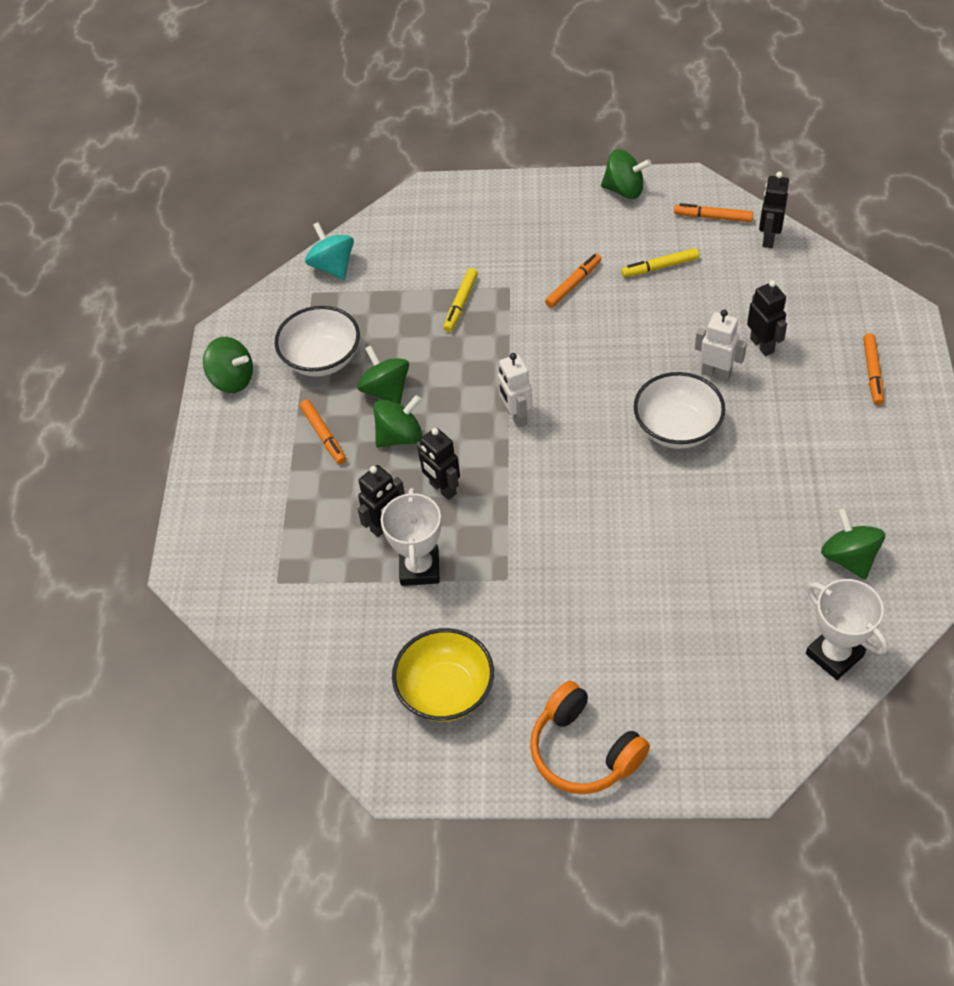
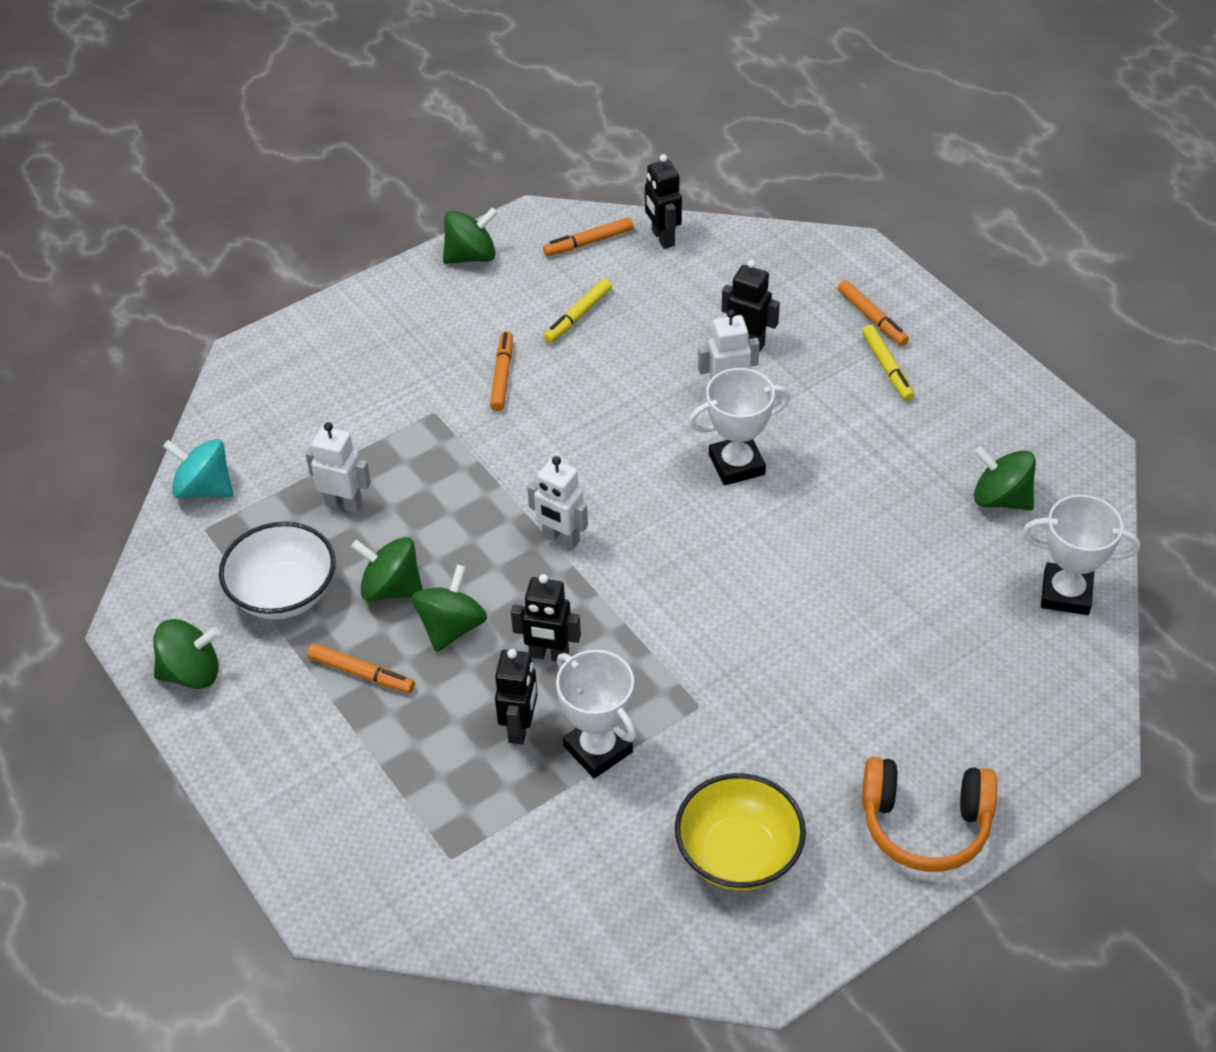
camera: 40 degrees left, 5 degrees down
(404, 320) = (344, 504): none -> white robot
(461, 304) = (395, 455): yellow marker -> yellow marker (887, 368)
(677, 428) = (736, 464): white bowl -> white trophy

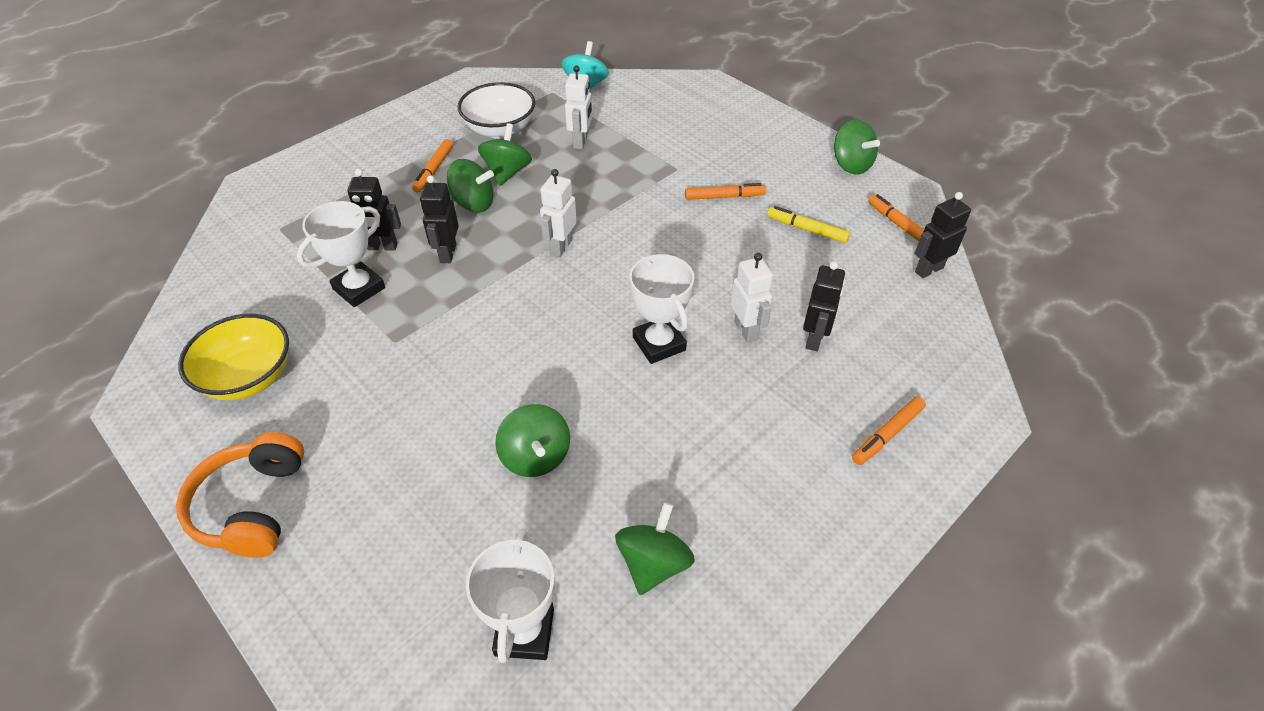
camera: 80 degrees right, 0 degrees up
(191, 673) = (437, 106): green spinning top -> green spinning top (535, 456)
(887, 368) = (818, 451): yellow marker -> none

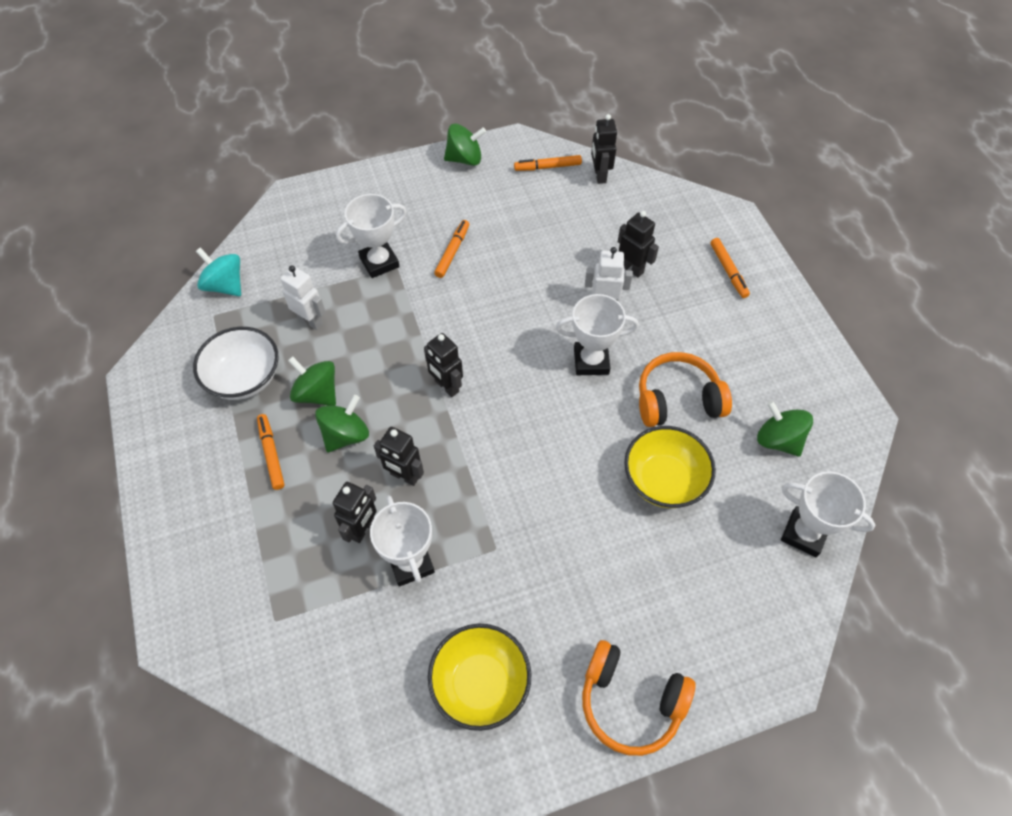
camera: 65 degrees left, 10 degrees up
(434, 170) = (271, 454): orange marker -> orange marker turned 150 degrees counterclockwise
(535, 456) = (664, 480): green spinning top -> yellow bowl
(561, 247) = (446, 386): white robot -> black robot
(653, 438) = (677, 400): none -> orange headphones
(674, 156) = (379, 262): none -> white trophy
(807, 229) = (520, 220): yellow marker -> none

